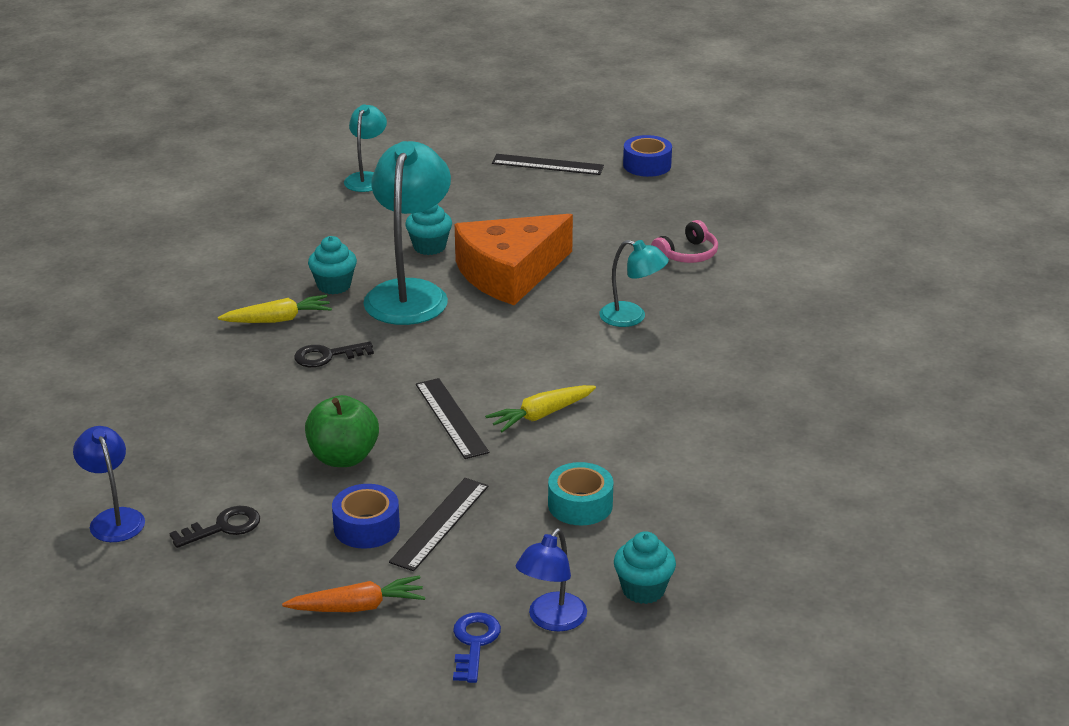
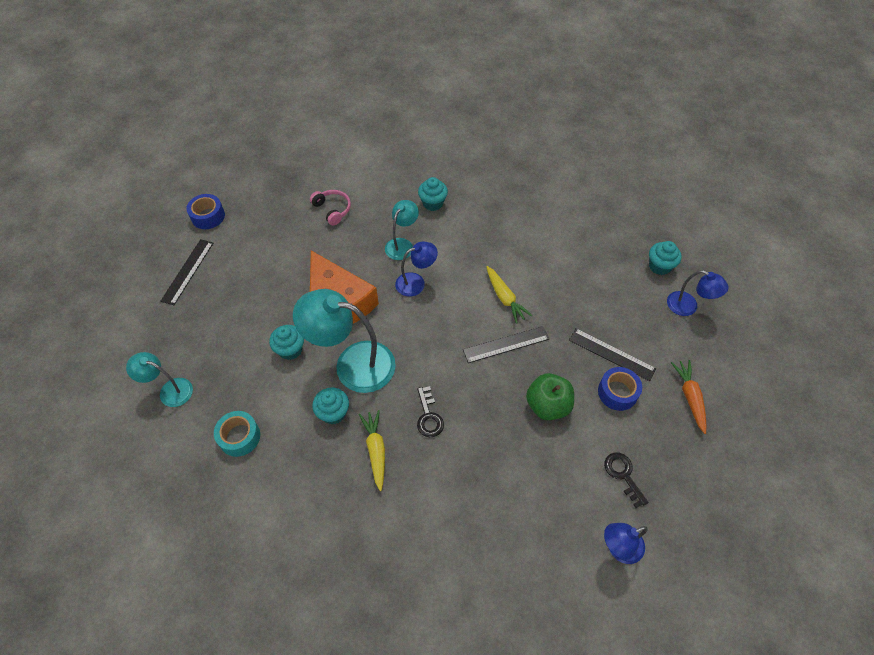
camera: 85 degrees left, 25 degrees up
(474, 643) = (711, 342): blue key -> none
(559, 334) = (416, 282): none -> blue lamp
(580, 505) = (590, 286): turquoise tape -> turquoise tape (239, 437)
(728, 340) = (433, 203): none -> turquoise cupcake

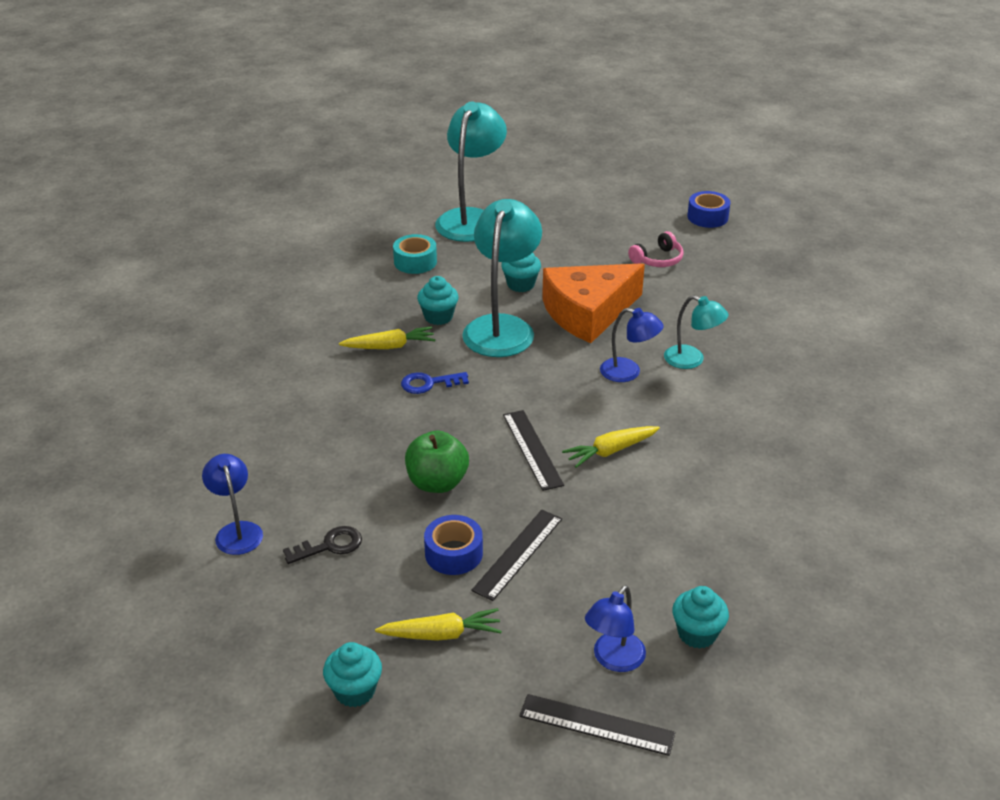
camera: 90 degrees right, 20 degrees down
(170, 390) = (471, 219): turquoise lamp -> turquoise lamp, size x1.86
(188, 271) = (623, 213): black ruler -> black ruler (596, 725)
(332, 210) = (741, 302): pink headphones -> pink headphones (658, 259)
(416, 282) = (628, 372): blue lamp -> blue lamp turned 45 degrees counterclockwise
(428, 416) = (429, 383): black key -> blue key
(433, 203) = (776, 386): turquoise cupcake -> turquoise cupcake (355, 691)
(690, 397) = (441, 634): orange carrot -> yellow carrot

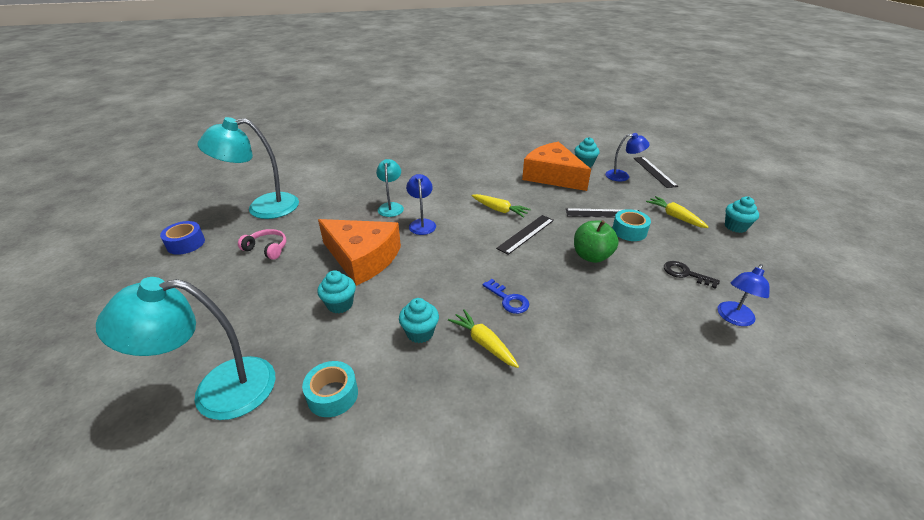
camera: 120 degrees left, 0 degrees up
(453, 553) = (629, 231): blue tape -> turquoise tape
(502, 327) = (410, 291): turquoise lamp -> turquoise lamp (262, 208)
(677, 561) = (552, 176): none -> orange cheese

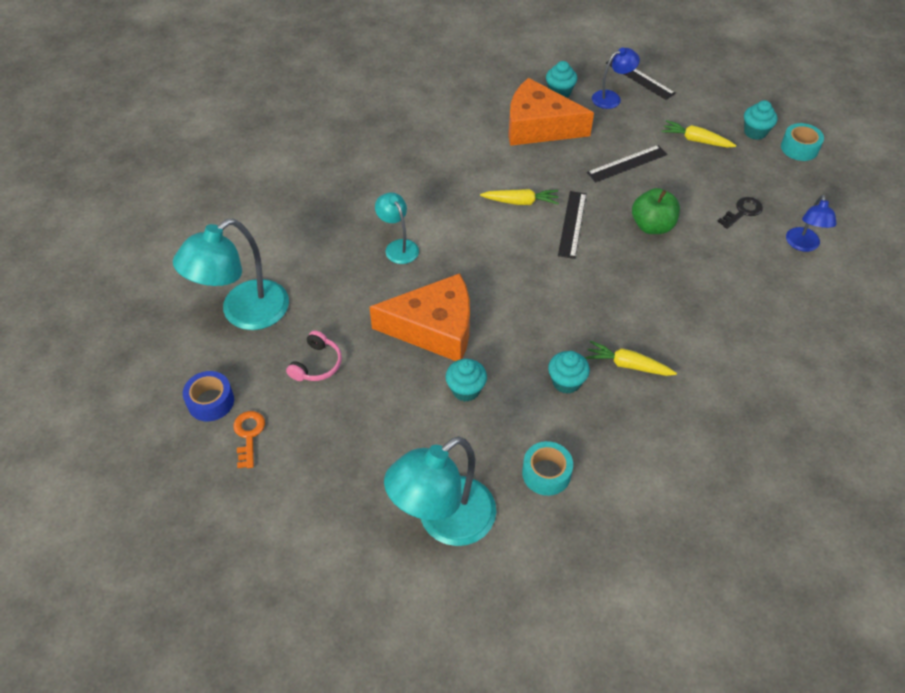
camera: 30 degrees left, 15 degrees up
(179, 270) = (249, 435): none -> orange key
(267, 249) = (317, 364): pink headphones -> pink headphones turned 120 degrees clockwise
(422, 223) = (454, 256): blue lamp -> none
(508, 300) = (614, 311): blue key -> none
(629, 231) = (666, 178): turquoise tape -> turquoise tape (799, 148)
(685, 274) = (742, 212): black key -> black key turned 135 degrees clockwise

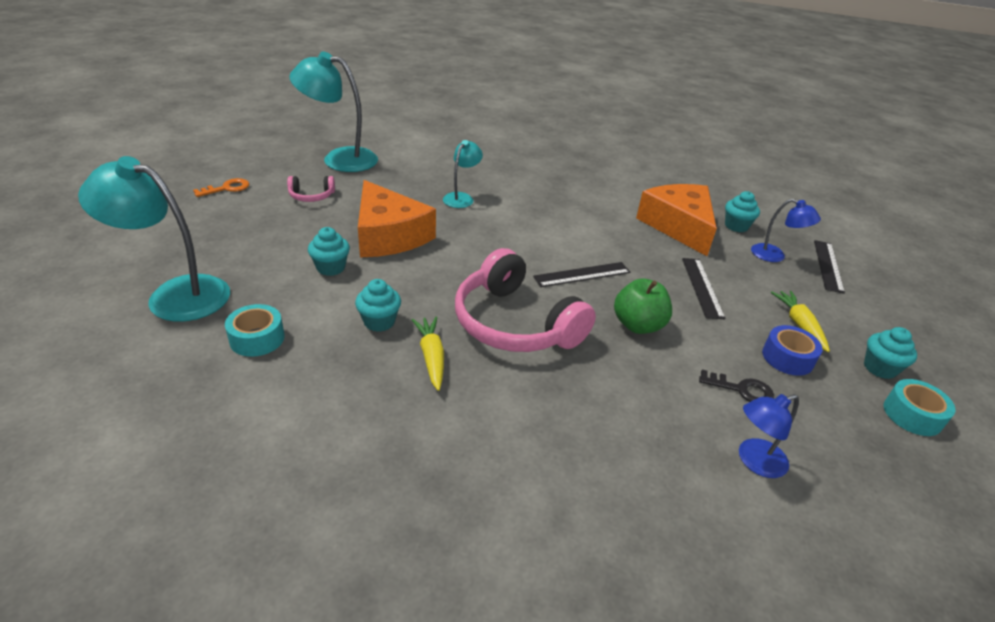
camera: 55 degrees right, 15 degrees down
(211, 401) = (250, 168): blue tape -> blue tape (787, 358)
(520, 202) = (576, 240): yellow carrot -> none
(613, 296) = (515, 323): none -> pink headphones
(627, 163) = (702, 287): black ruler -> black ruler turned 60 degrees clockwise

